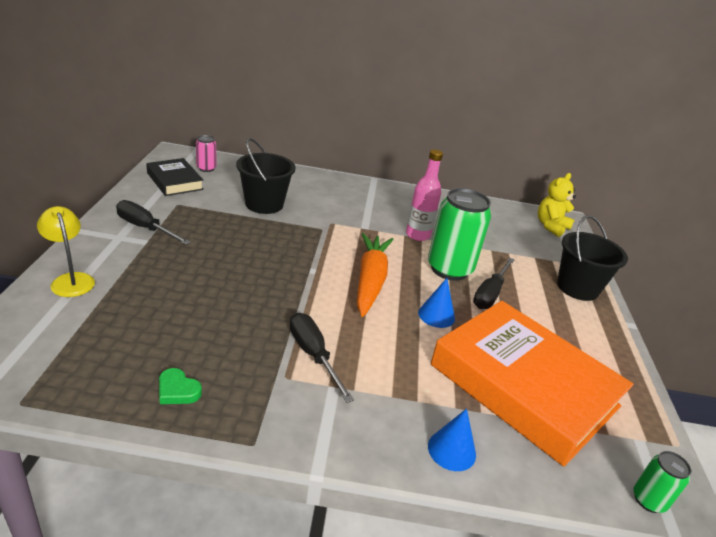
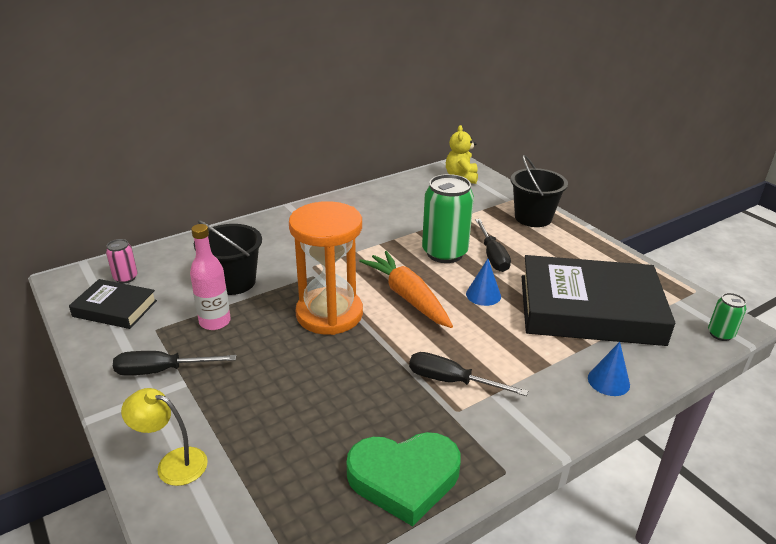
camera: 35 degrees left, 0 degrees up
(177, 390) = (404, 478): green heart -> green heart, size x2.34
(295, 258) = (329, 314): none -> orange hourglass
(417, 235) = (388, 238): pink bottle -> pink bottle (215, 322)
(523, 385) = (589, 309): orange book -> black book

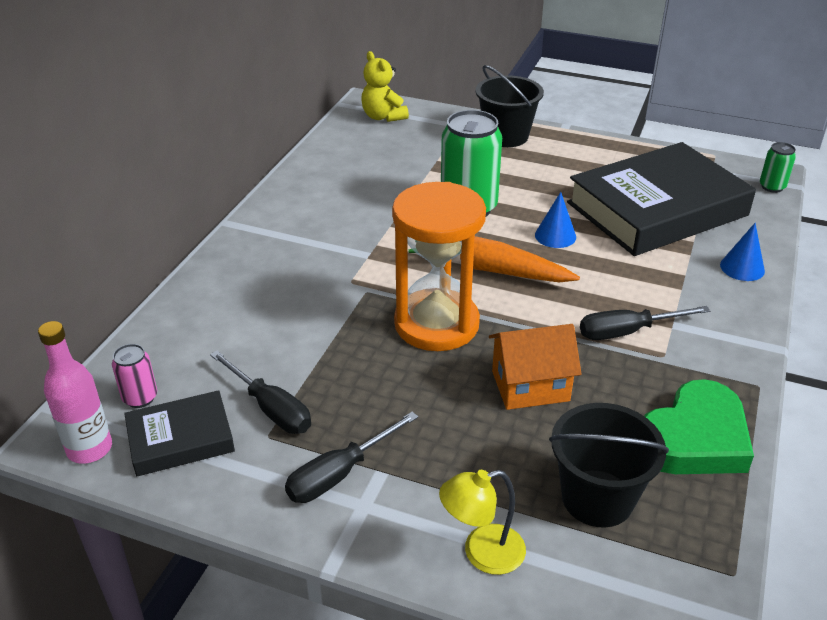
camera: 35 degrees left, 5 degrees up
(215, 322) = (325, 393): pink bottle -> pink bottle (89, 449)
(233, 282) = (285, 339): black bucket -> black bucket (597, 498)
(337, 381) = (530, 386): none -> orange house
(492, 256) = (516, 192): black screwdriver -> black screwdriver (270, 408)

